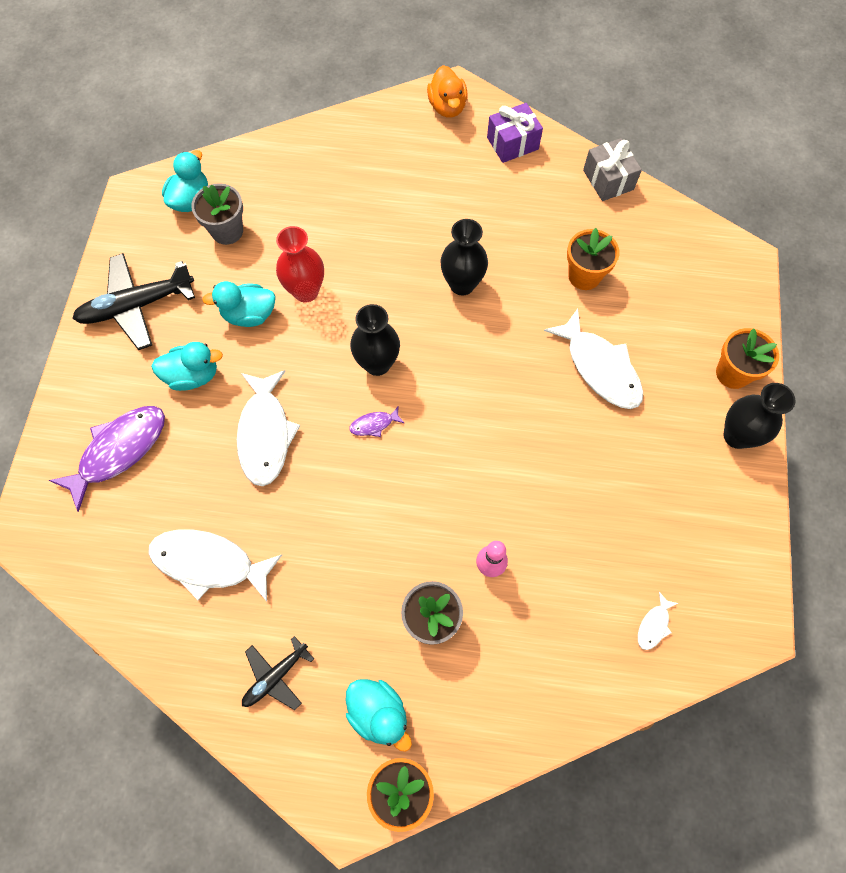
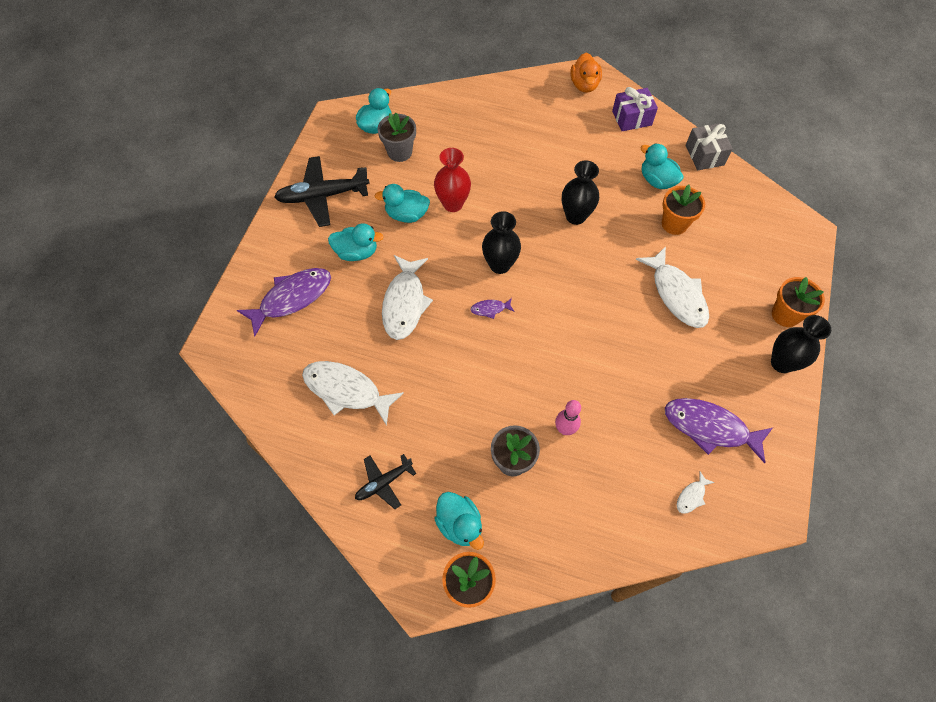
camera: 10 degrees right, 5 degrees down
(555, 222) = (657, 180): none -> turquoise duck
(663, 534) = (710, 428): none -> purple fish

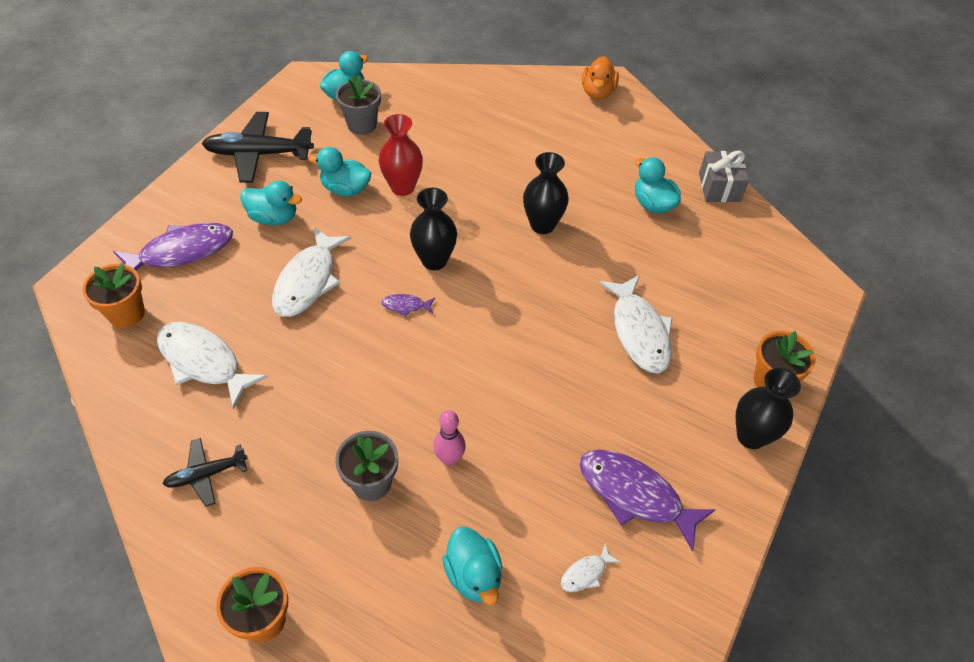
camera: 10 degrees right, 10 degrees down
(460, 524) = (279, 543): turquoise duck -> turquoise duck (473, 575)
(632, 118) = (643, 135): purple gift -> none
(674, 224) = (660, 254): orange flower pot -> orange flower pot (127, 314)

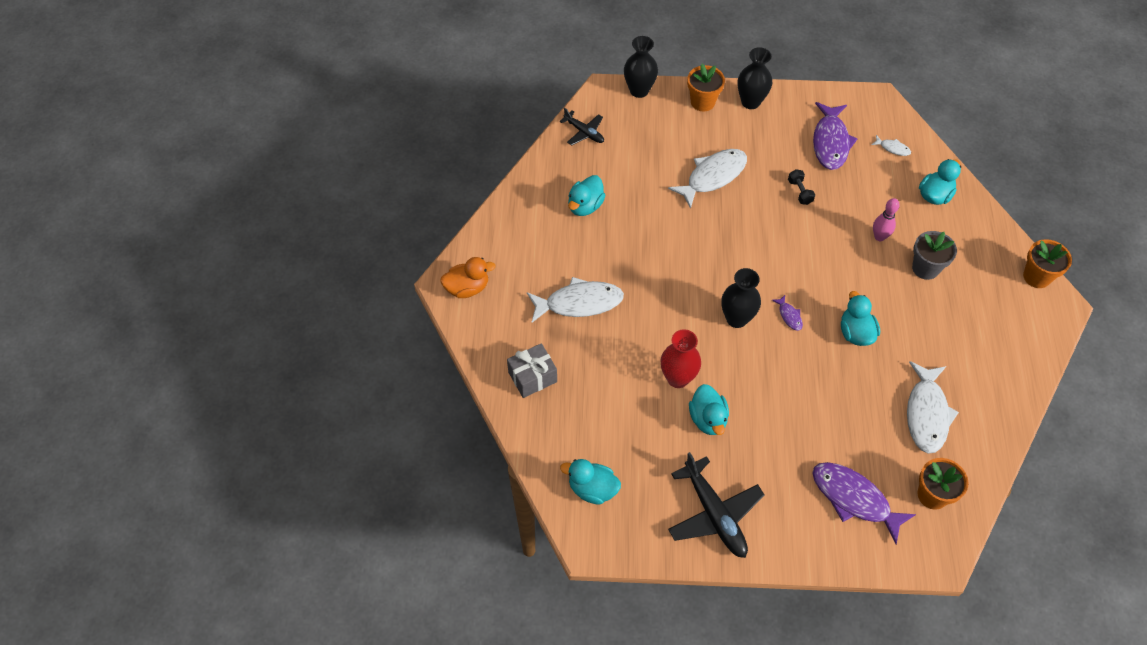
camera: 115 degrees left, 5 degrees up
(206, 474) = (992, 357): black plane -> black plane (584, 132)
(274, 217) = (774, 454): turquoise duck -> turquoise duck (855, 333)
(308, 281) = (814, 390): white fish -> white fish (579, 303)
(362, 125) = (624, 451): grey flower pot -> none
(542, 225) = (654, 266): black vase -> black vase (639, 90)
(568, 409) = (799, 192): none -> black dumbbell
(719, 187) = (539, 172): grey gift -> grey gift (532, 377)

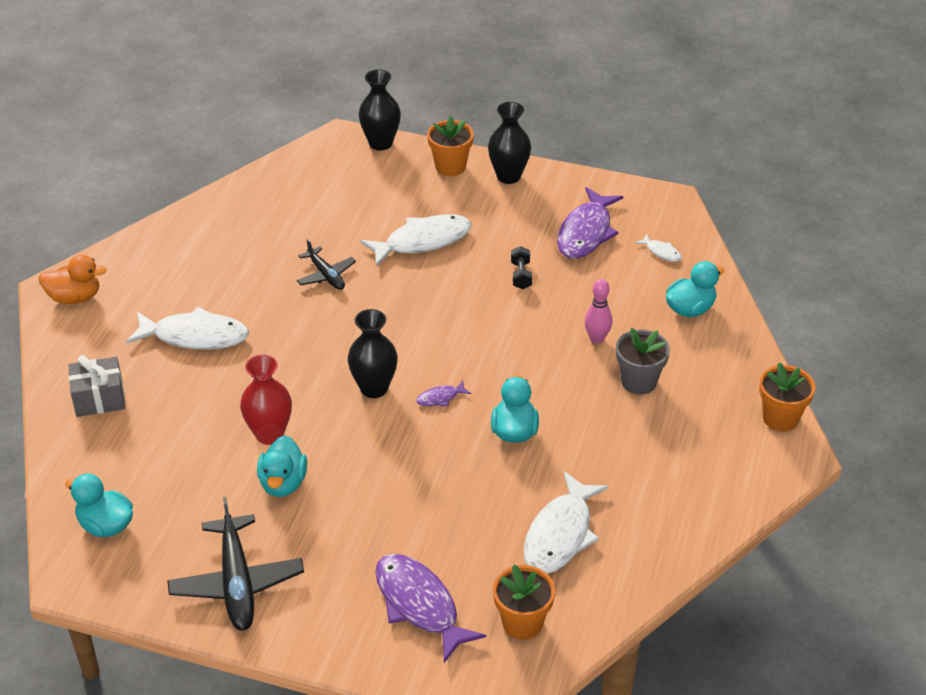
camera: 15 degrees right, 15 degrees down
(584, 132) = (294, 172): black plane -> black plane (326, 275)
(585, 206) = (255, 243): turquoise duck -> none
(789, 316) = (440, 398): purple fish -> purple fish turned 75 degrees clockwise

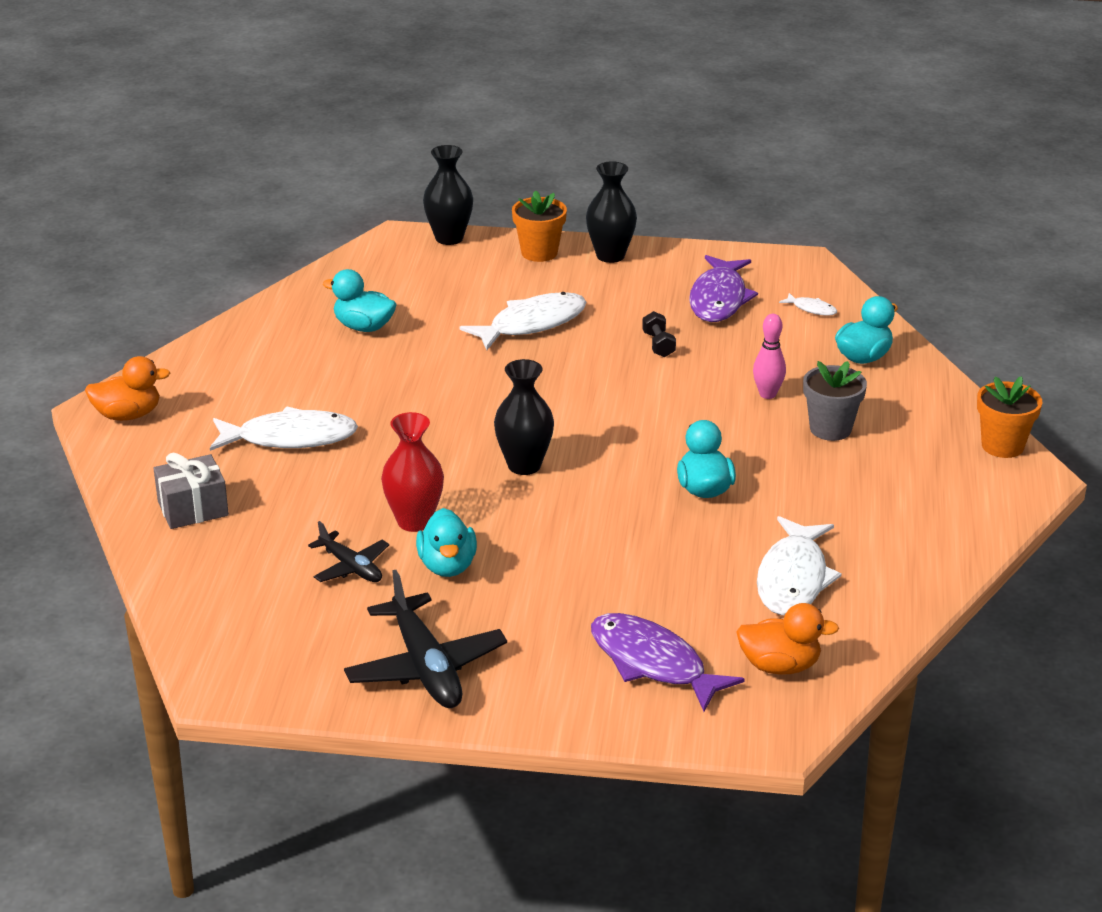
camera: 10 degrees left, 10 degrees down
(105, 525) = (243, 629): turquoise duck -> turquoise duck (363, 327)
(326, 275) = (428, 366): black plane -> black plane (351, 567)
(440, 398) = (606, 467): purple fish -> none
(522, 623) = (780, 666): orange flower pot -> orange duck

